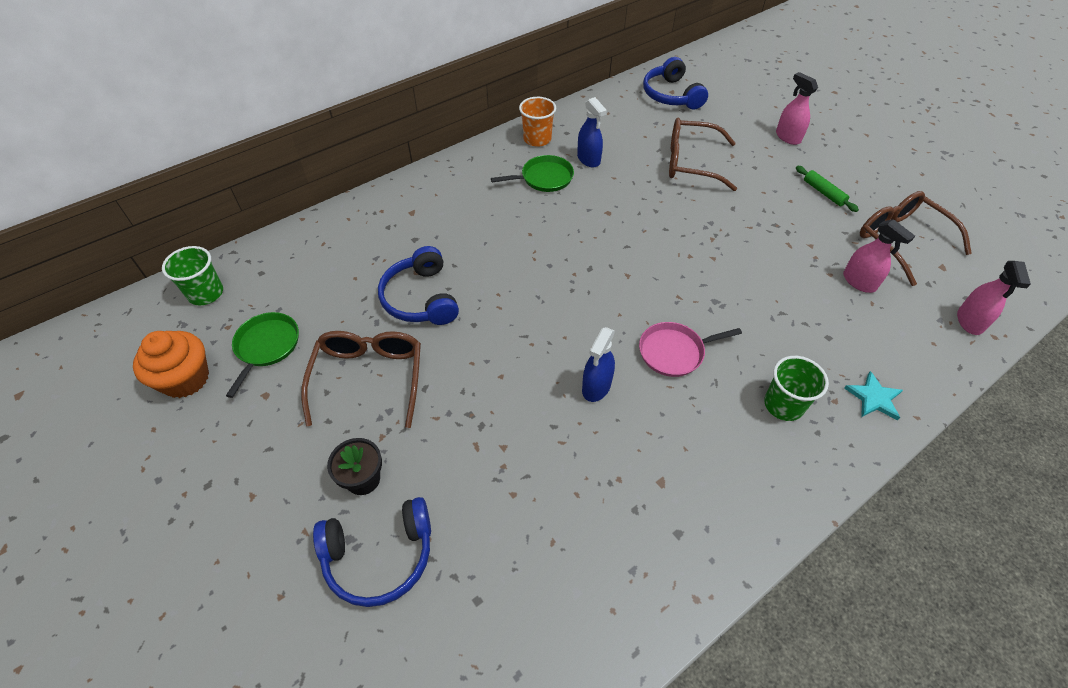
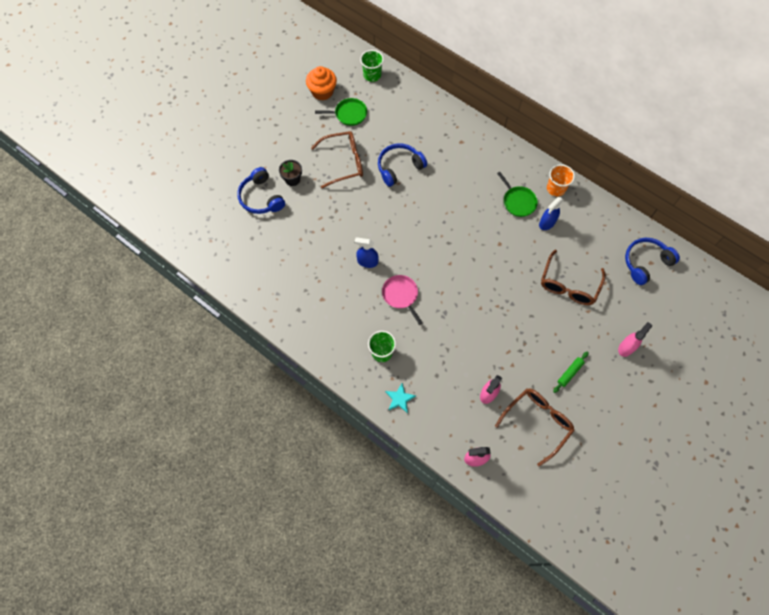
camera: 75 degrees right, 15 degrees up
(690, 163) = (568, 285): brown glasses -> brown glasses turned 150 degrees counterclockwise

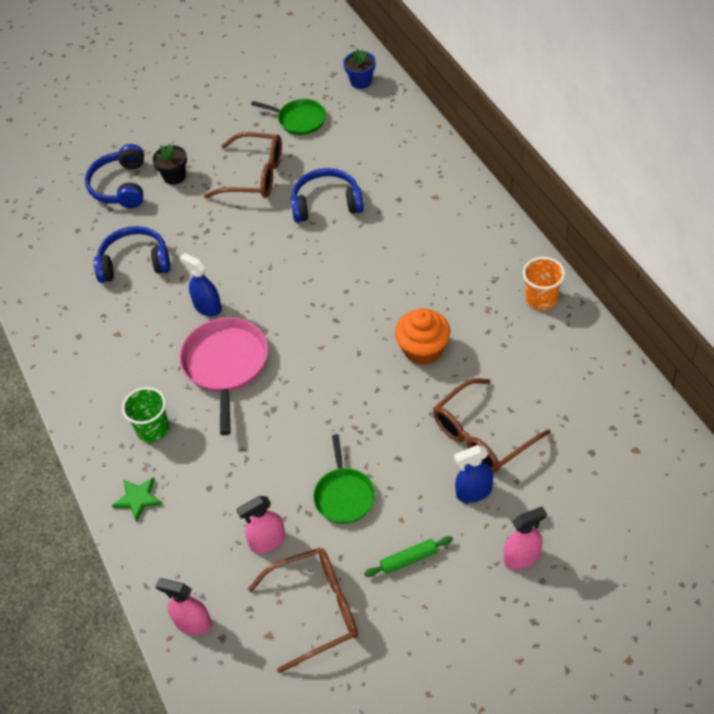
camera: 30 degrees right, 15 degrees down
(322, 91) = (281, 84): orange cupcake -> orange cupcake (423, 350)
(372, 75) = (361, 81): green cup -> blue flower pot
(399, 399) = (138, 499): turquoise star -> green star
(401, 295) = (226, 365): pink pan -> pink pan, size x1.57
(518, 201) = (472, 298): green pan -> green pan (344, 495)
(547, 223) = (499, 340): blue spray bottle -> blue spray bottle (473, 492)
(645, 262) = (626, 447): blue headphones -> blue headphones (134, 262)

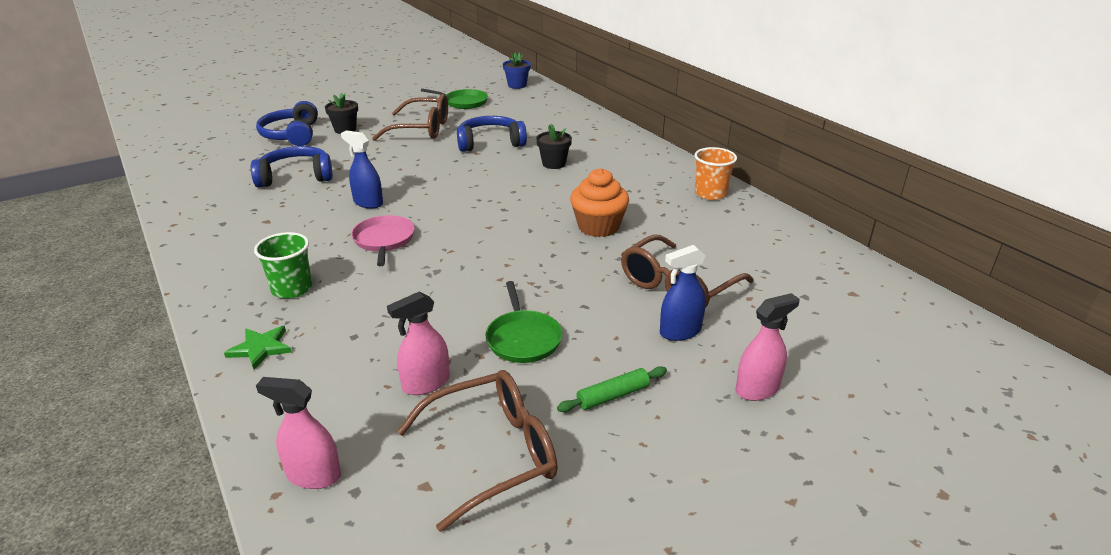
camera: 10 degrees left, 20 degrees down
(226, 365) = (384, 240): pink pan -> pink pan, size x0.64
(390, 244) = (554, 164): none -> black flower pot

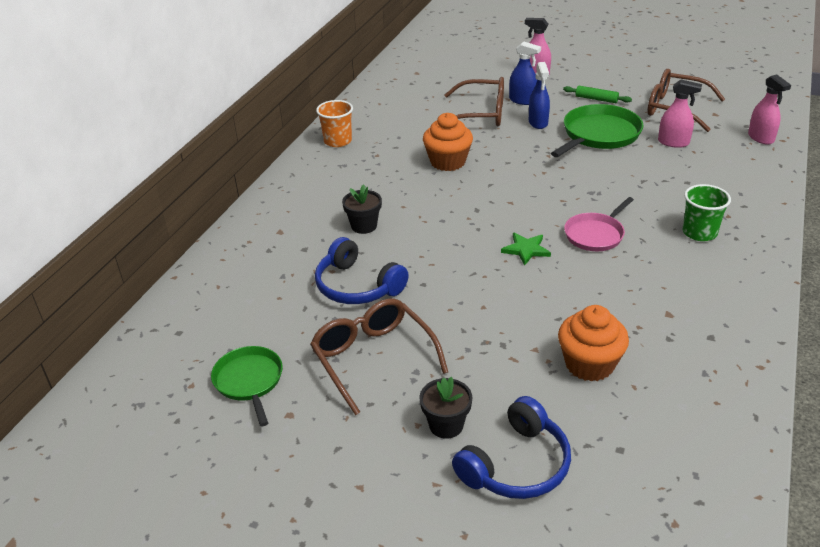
camera: 125 degrees left, 5 degrees up
(260, 348) = (749, 204): green star -> green star (526, 249)
(296, 176) = (589, 364): blue headphones -> orange cupcake
(368, 203) = (563, 280): blue spray bottle -> blue spray bottle (538, 122)
(517, 85) = (137, 371): blue flower pot -> none
(523, 338) = (599, 135): green pan -> green pan, size x1.57

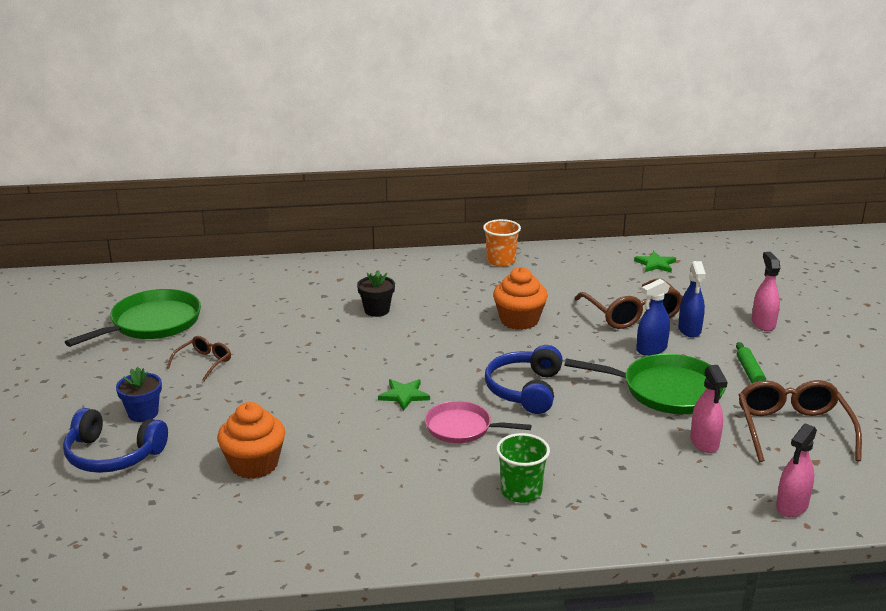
camera: 60 degrees right, 10 degrees down
(249, 381) = (152, 323): green pan -> green pan, size x1.57
(357, 286) = (290, 331): blue headphones -> blue headphones (525, 390)
(373, 358) = (204, 363): brown glasses -> brown glasses, size x0.55
(414, 82) = (655, 264): none -> green star
(446, 425) = (143, 413): black flower pot -> blue flower pot

